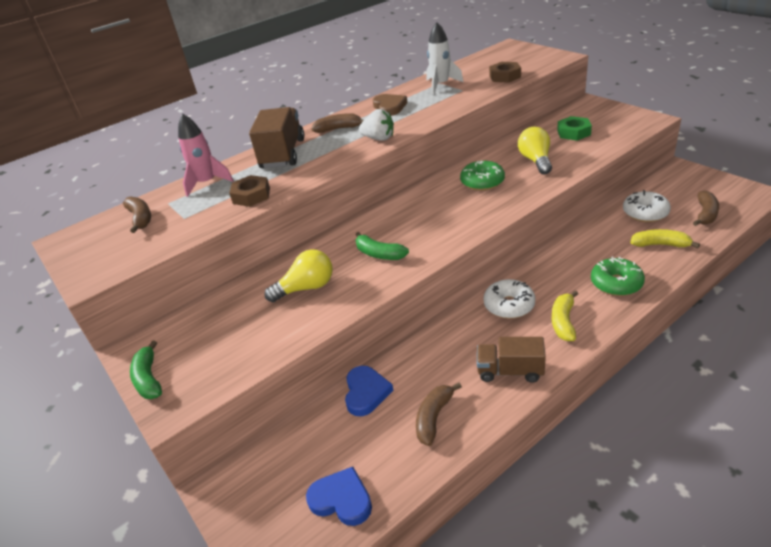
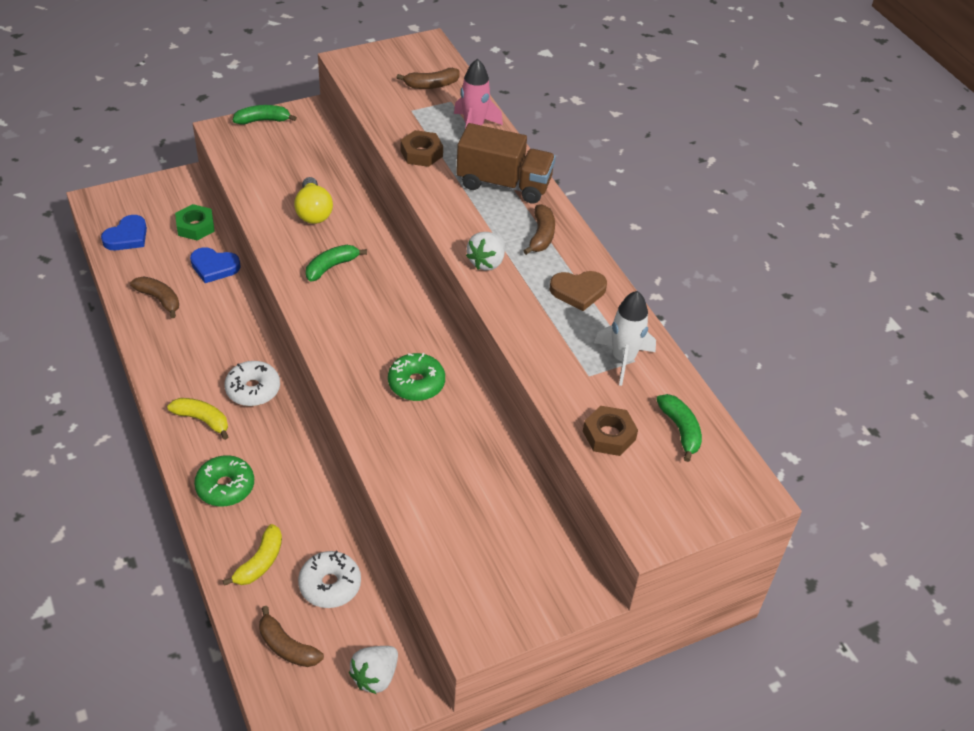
camera: 95 degrees right, 10 degrees up
(483, 64) = (680, 430): none -> green banana
(510, 371) = (171, 360): brown truck -> none
(536, 161) = (435, 451): yellow light bulb -> none
(573, 133) = (488, 525): green nut -> green nut (195, 226)
(685, 181) = (375, 677): none -> white strawberry

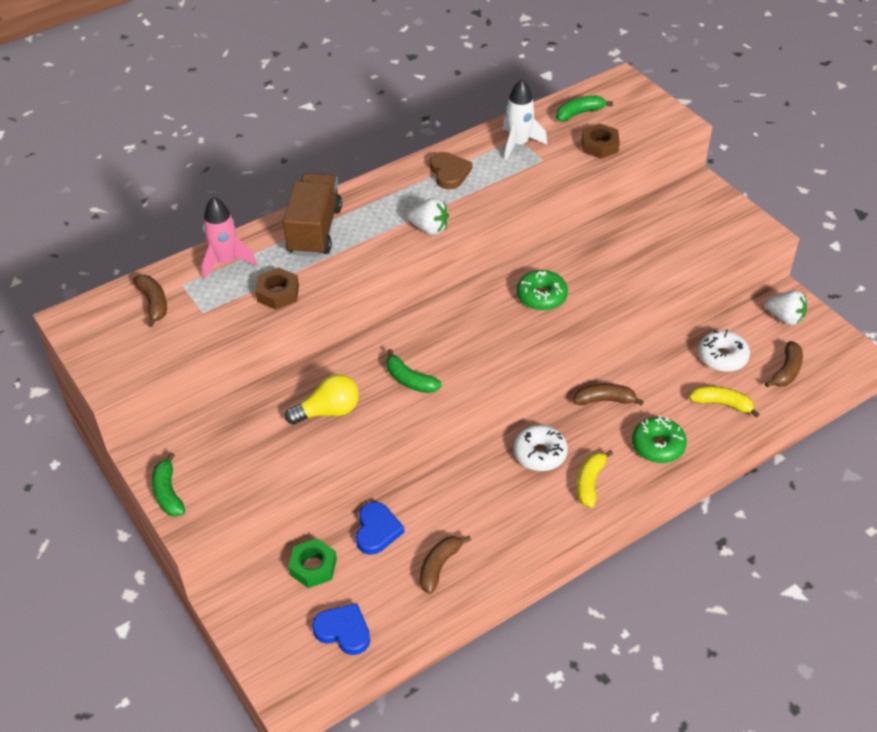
camera: 95 degrees left, 0 degrees up
(541, 235) = (383, 200): brown banana -> brown banana (605, 400)

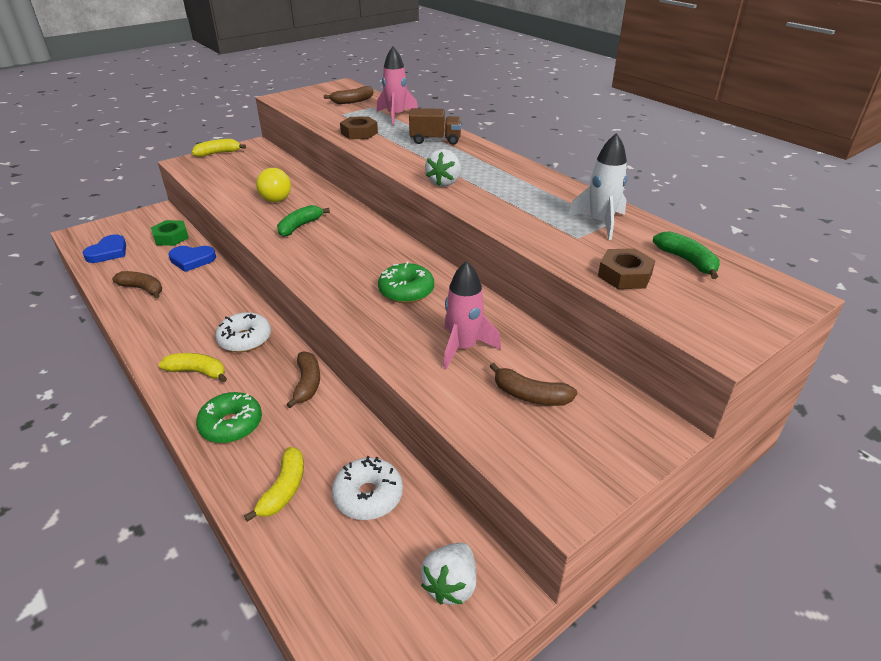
camera: 85 degrees right, 10 degrees down
(168, 493) = (218, 153): green banana -> yellow banana
(315, 230) = (435, 140): brown truck -> brown truck, size x0.65
(449, 173) = (533, 188): brown heart -> none
(622, 265) = (463, 348): none -> pink rocket
(786, 371) = (336, 574): brown banana -> brown banana (530, 395)

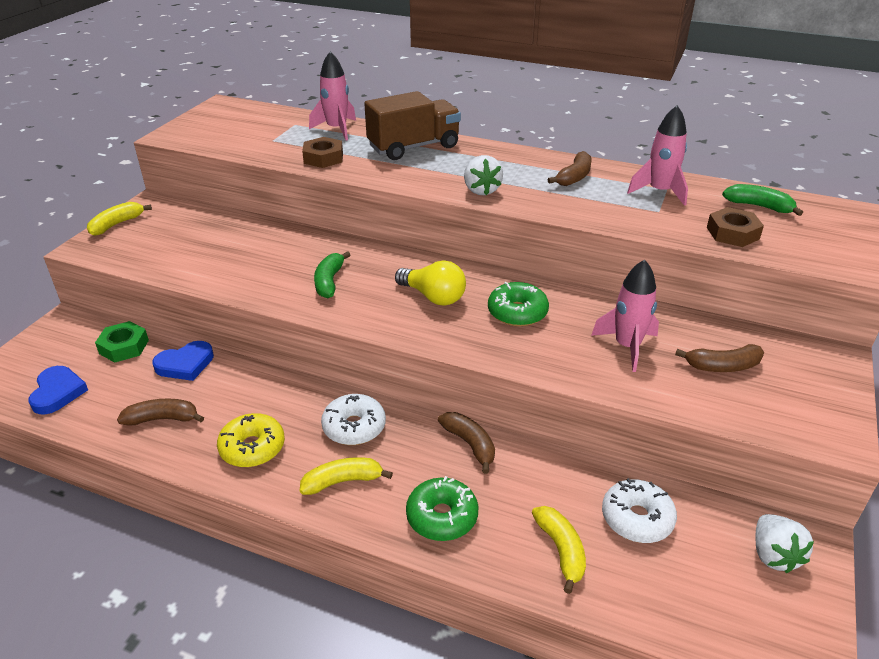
camera: 30 degrees left, 0 degrees up
(170, 327) = (252, 448): none -> yellow donut
(274, 196) = (256, 257): yellow light bulb -> yellow light bulb (433, 297)
(352, 101) = (264, 122): brown banana -> brown banana (574, 177)
(435, 140) = (413, 147): brown truck -> brown truck, size x1.55
(600, 223) = (659, 192): white rocket -> pink rocket

